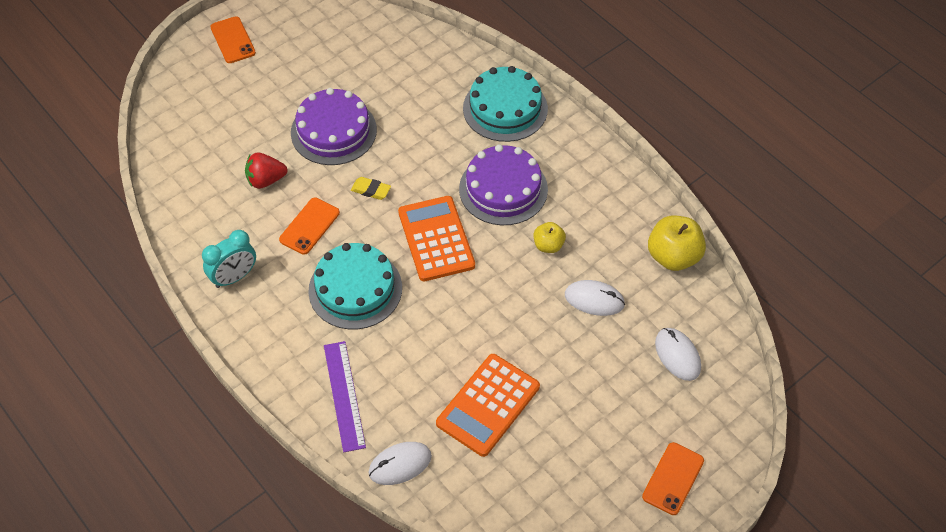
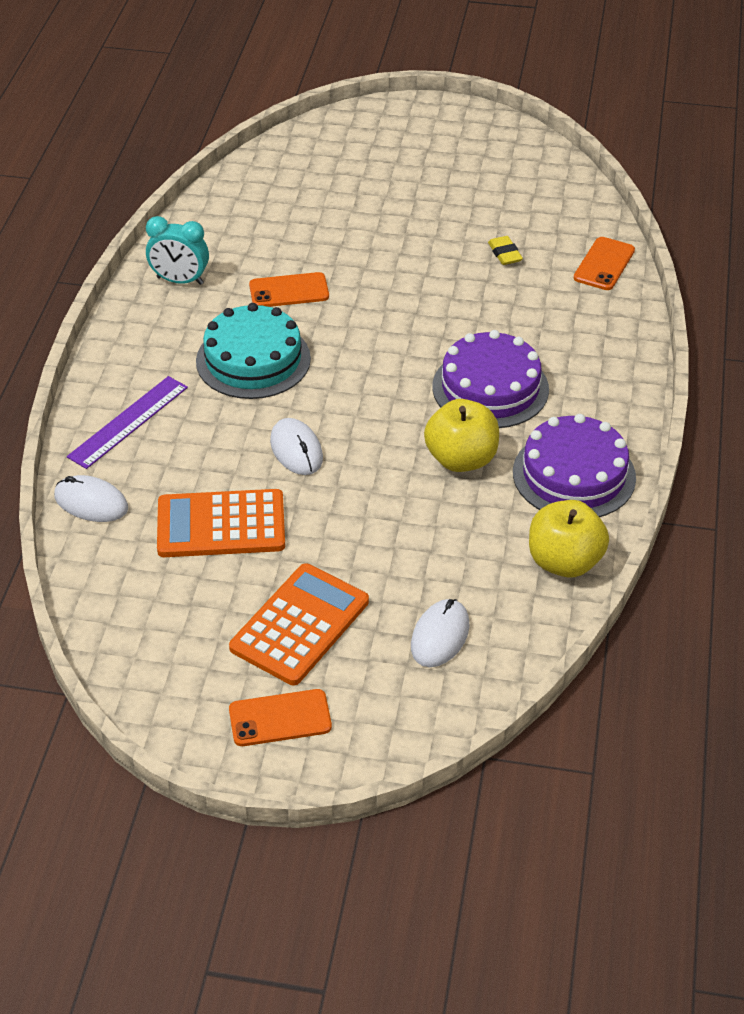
camera: 50 degrees right, 10 degrees down
(233, 40) = (436, 125): orange phone -> orange phone (604, 264)
(266, 180) = (307, 236): red strawberry -> none
(333, 131) = (414, 242): purple cake -> purple cake (574, 475)
(371, 190) = (377, 304): yellow eraser -> yellow eraser (504, 254)
(436, 239) = (373, 378): orange calculator -> orange calculator (300, 625)
(505, 108) = (591, 332): turquoise cake -> none
(548, 245) = (461, 459): yellow apple -> yellow apple, size x1.75
(594, 299) = (435, 531): white mouse -> white mouse (296, 450)

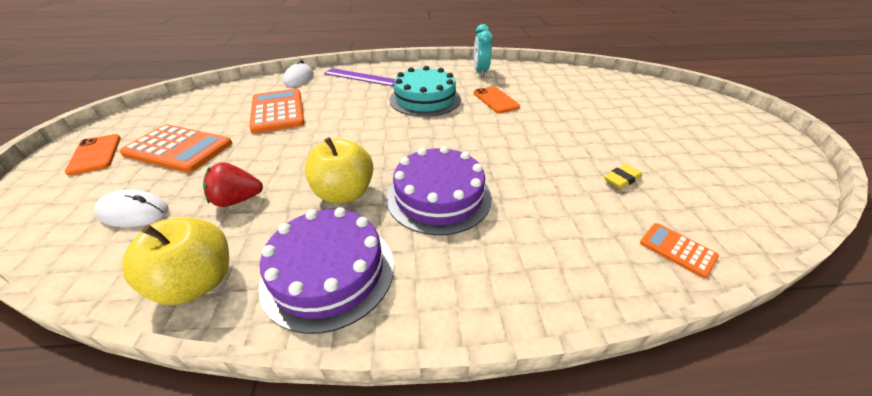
camera: 75 degrees right, 5 degrees down
(296, 450) = (346, 124): white mouse -> none
(445, 548) = (237, 200): none -> red strawberry
(604, 264) = (677, 249): orange phone -> orange calculator

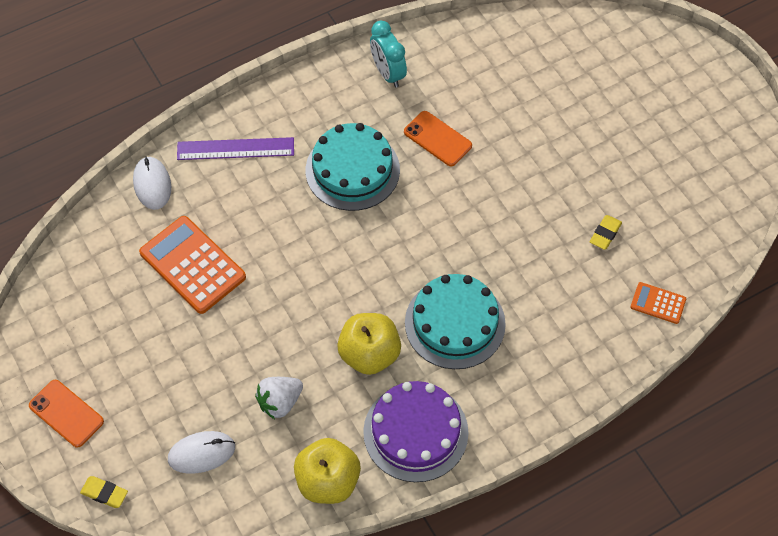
camera: 25 degrees left, 20 degrees up
(29, 211) = (104, 493): none -> yellow eraser
(178, 149) = (147, 369): orange calculator -> none
(237, 200) = (280, 402): red strawberry -> white strawberry
(439, 196) = (455, 323): purple cake -> turquoise cake

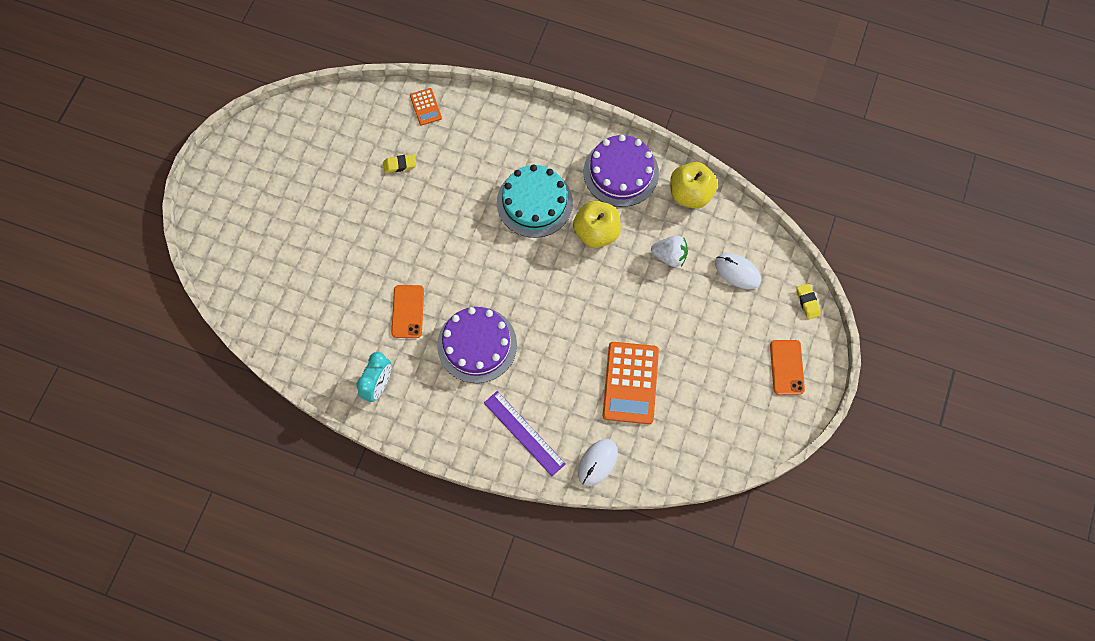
camera: 130 degrees left, 10 degrees up
(352, 170) = (477, 344): turquoise cake -> purple cake

